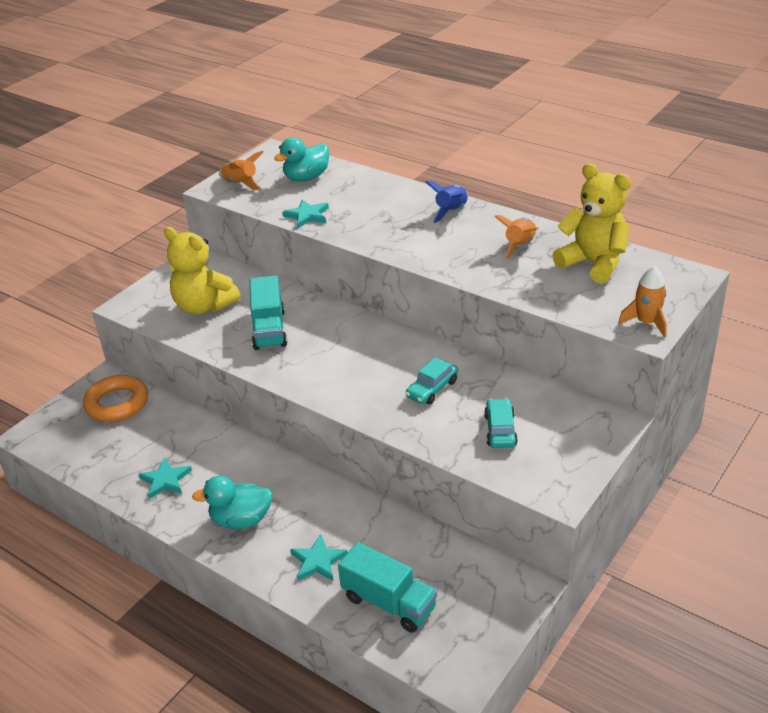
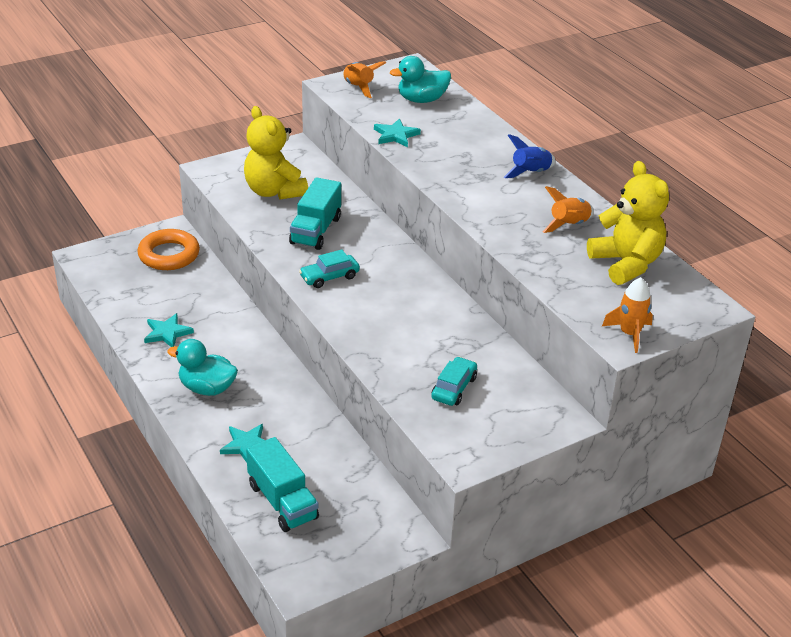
camera: 20 degrees right, 0 degrees up
(432, 389) = (420, 331): turquoise car -> turquoise car (329, 277)

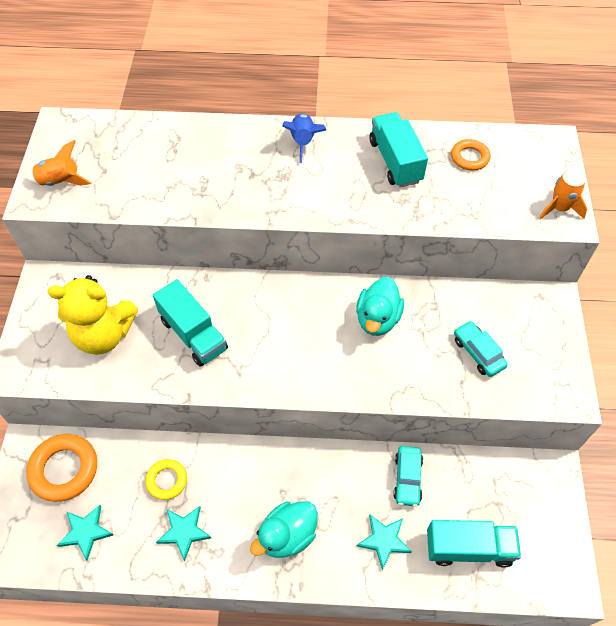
camera: 55 degrees left, 20 degrees up
(201, 307) = (167, 480): none -> yellow ring
(329, 277) = (271, 361): turquoise car -> turquoise car (407, 478)
(396, 135) = (167, 199): turquoise star -> turquoise star (86, 532)
(421, 100) = (125, 148): turquoise duck -> turquoise duck (377, 319)
(569, 225) = (395, 161): orange rocket -> turquoise truck
(626, 264) = (469, 157): yellow teddy bear -> orange ring

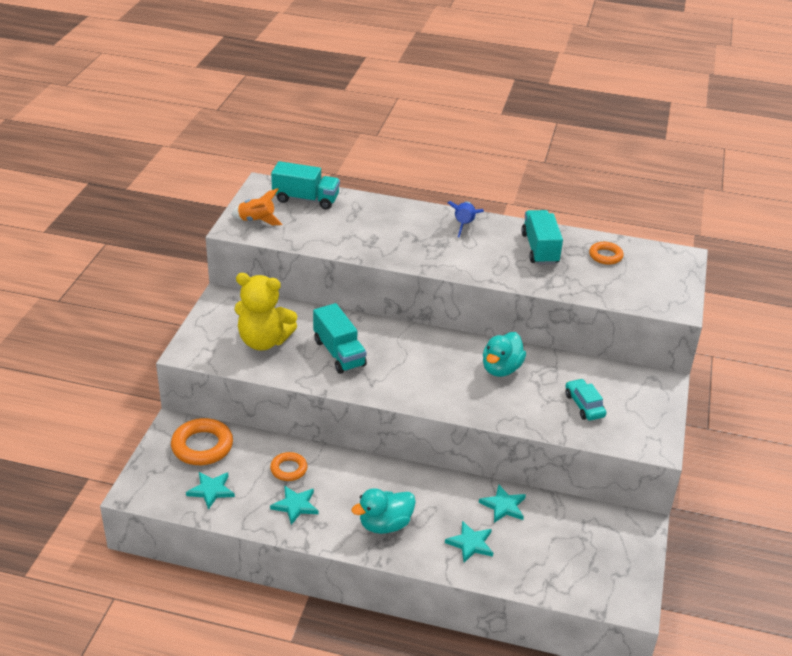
camera: 10 degrees right, 20 degrees down
(167, 480) = (289, 469): yellow ring -> orange ring
(407, 478) = (503, 506): turquoise car -> turquoise star
(468, 548) = (546, 562): turquoise truck -> turquoise truck (306, 199)
(559, 208) = (673, 300): orange rocket -> none

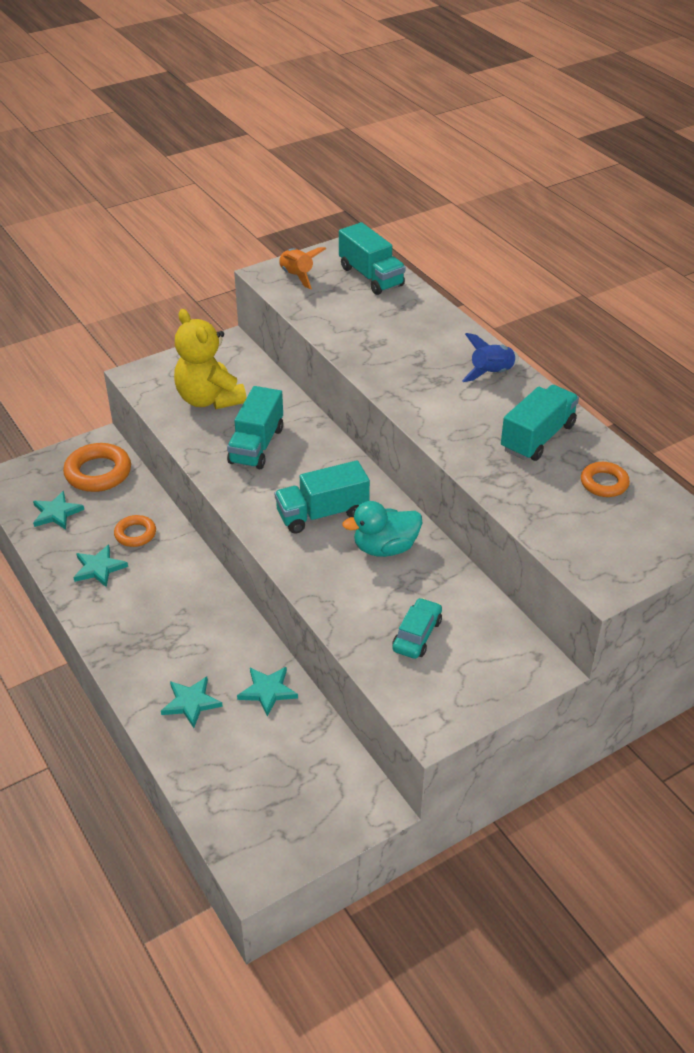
camera: 45 degrees right, 5 degrees up
(385, 525) = (144, 634): turquoise duck -> none
(439, 370) = (322, 514): none -> turquoise truck

